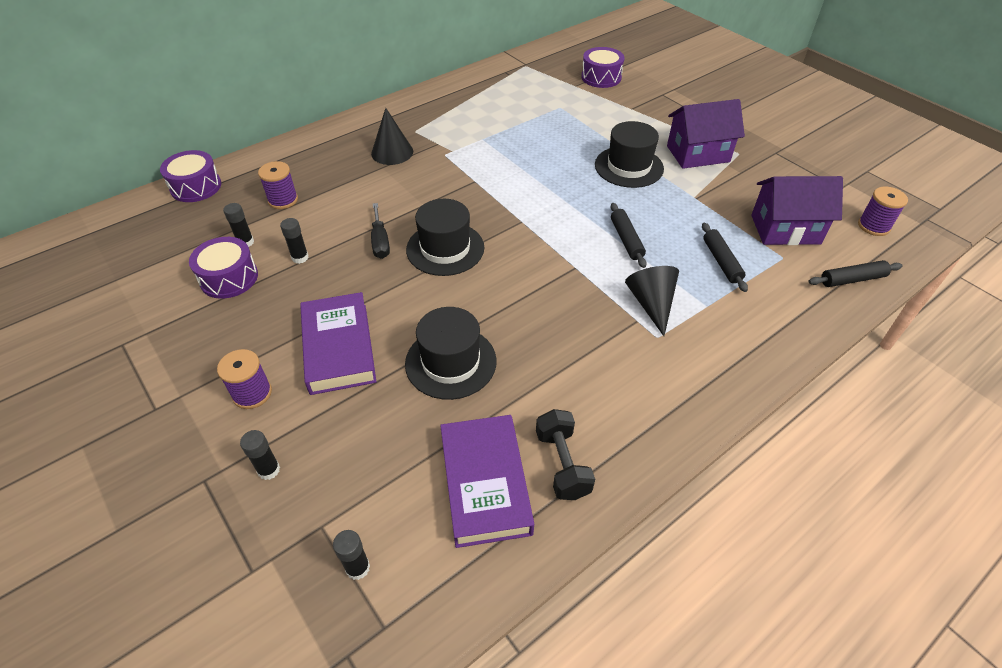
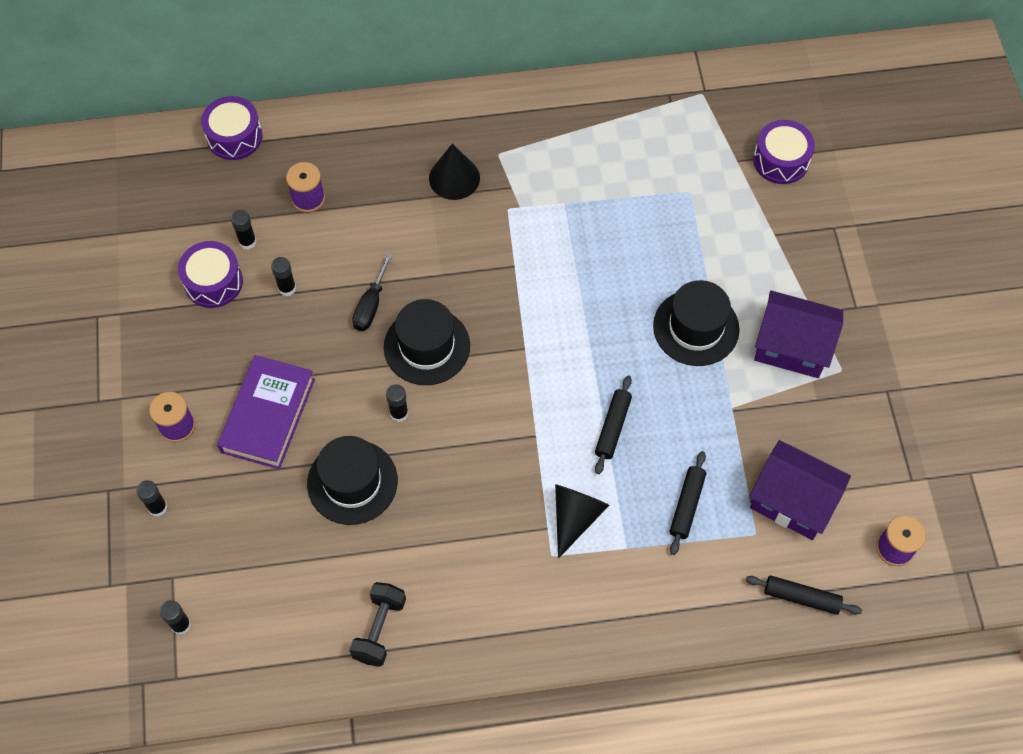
camera: 30 degrees right, 15 degrees up
(455, 298) = (399, 413): none -> black glue stick
(485, 483) = (309, 611): purple book -> none

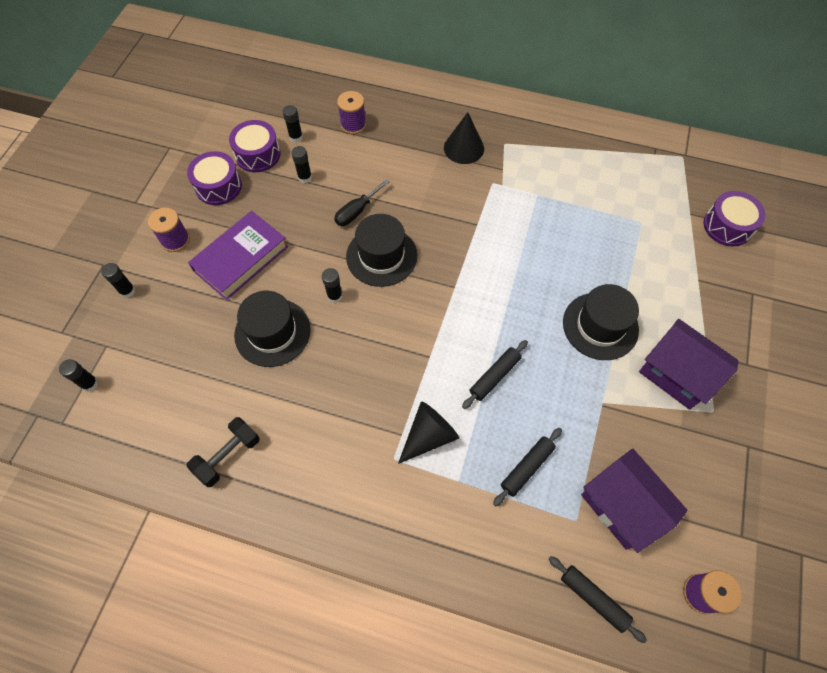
camera: 25 degrees right, 0 degrees up
(234, 136) = (326, 69): purple drum -> purple drum (218, 186)

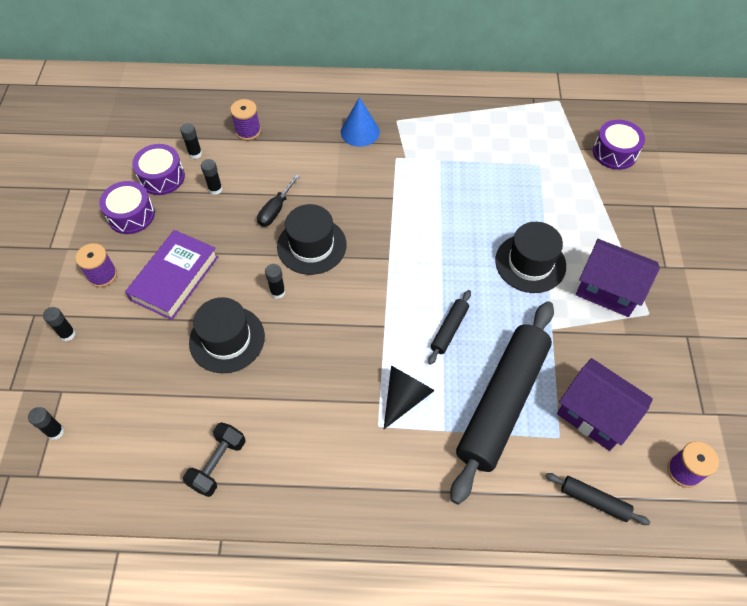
camera: 15 degrees left, 5 degrees down
(464, 148) = (360, 132): black cone -> blue cone
(526, 468) = (502, 403): black rolling pin -> black rolling pin, size x2.39

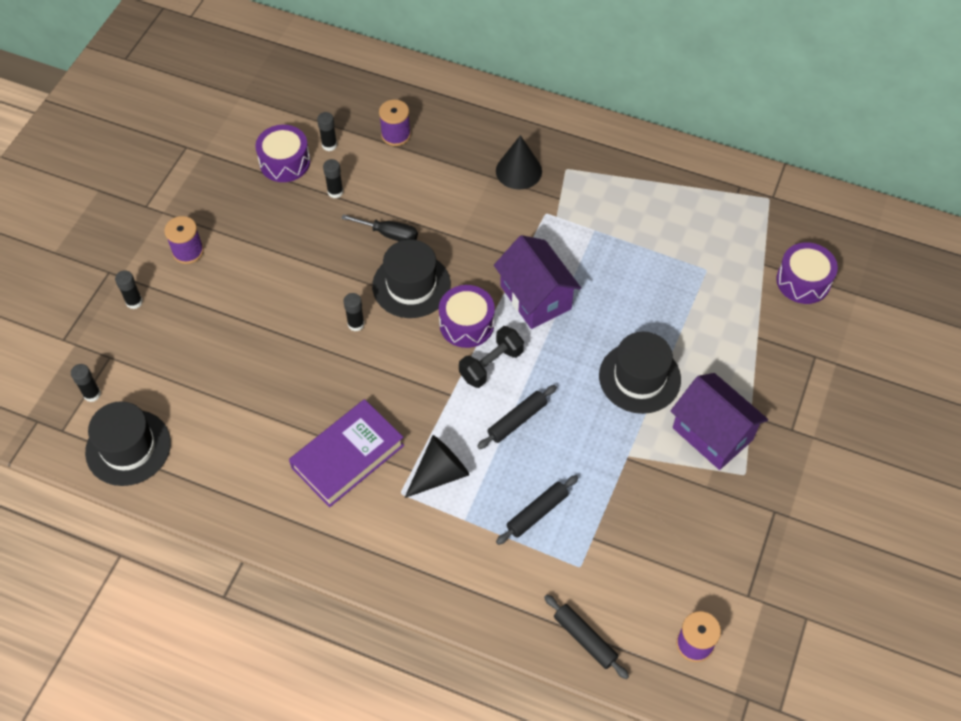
camera: 20 degrees right, 0 degrees up
(131, 215) = (238, 195): purple drum -> purple drum (466, 324)
(175, 278) = (258, 277): purple book -> purple book (348, 456)
(218, 464) = (231, 476): black dumbbell -> black dumbbell (491, 365)
(227, 339) = (286, 357): black hat -> black hat (128, 447)
(275, 210) = (389, 234): black screwdriver -> black screwdriver turned 120 degrees counterclockwise
(360, 132) = (518, 171): blue cone -> black cone
(502, 403) = (537, 513): black rolling pin -> black rolling pin, size x0.42
(595, 415) = (629, 557): purple house -> purple house (535, 297)

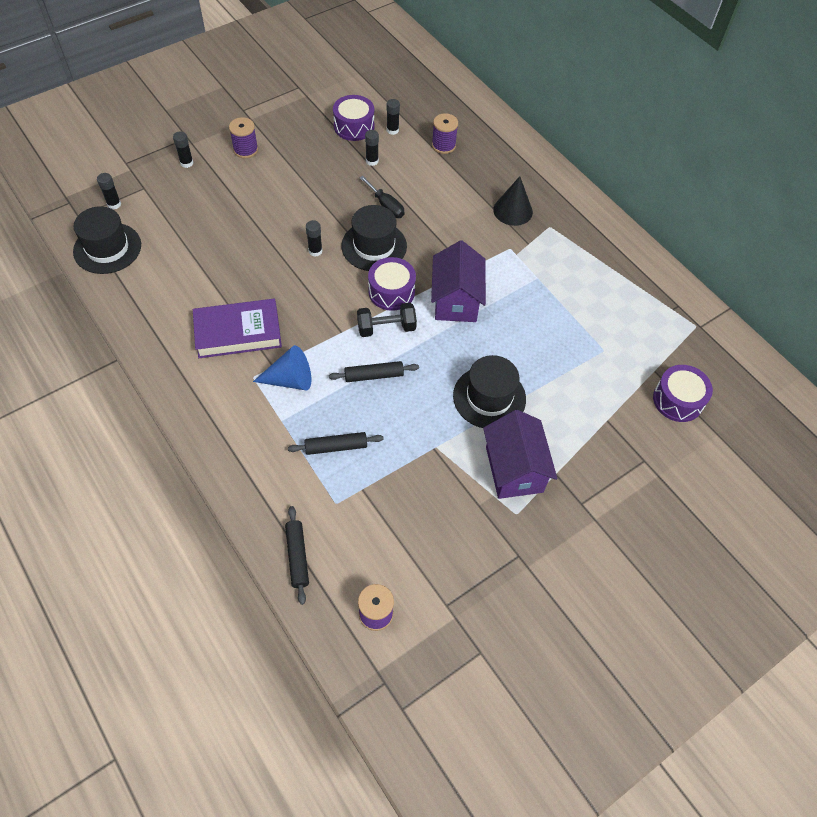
camera: 30 degrees right, 0 degrees up
(439, 473) = (290, 379): black cone -> blue cone

